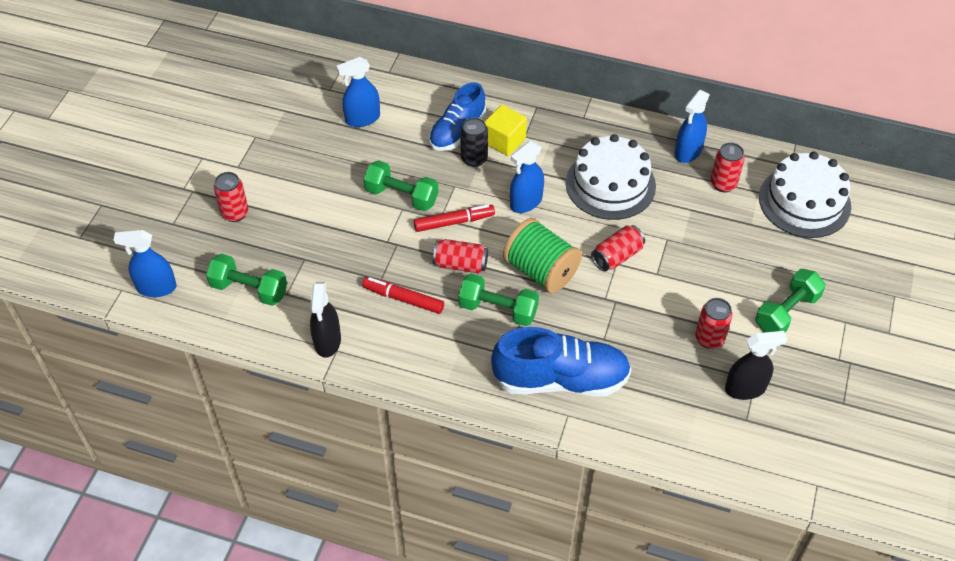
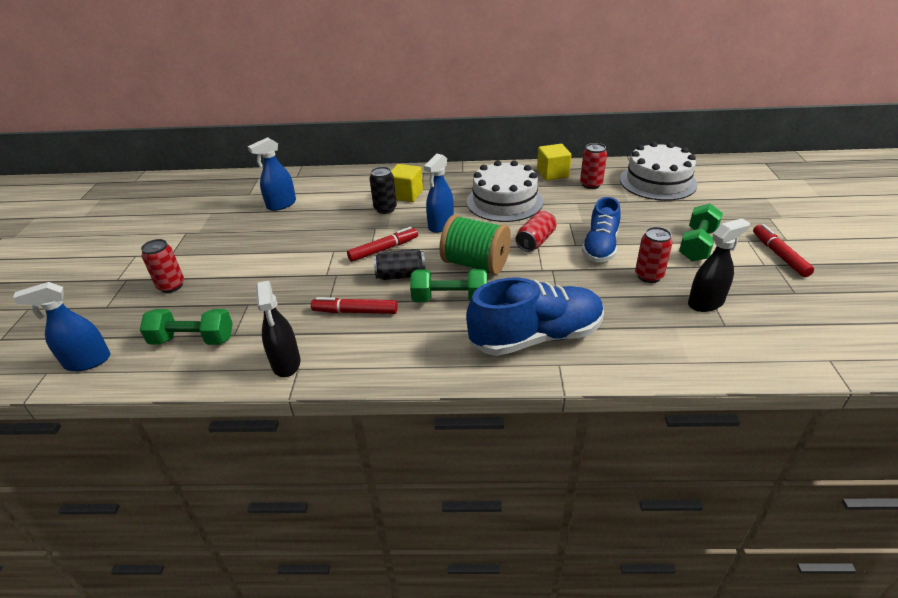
camera: 15 degrees left, 15 degrees down
(401, 196) = (330, 243): green dumbbell -> none
(457, 131) = (365, 196): blue shoe -> blue shoe (600, 247)
(460, 264) = (401, 275): red can -> black can
(688, 152) = (552, 173): blue spray bottle -> yellow cube
(864, 351) = (779, 255): none -> red marker

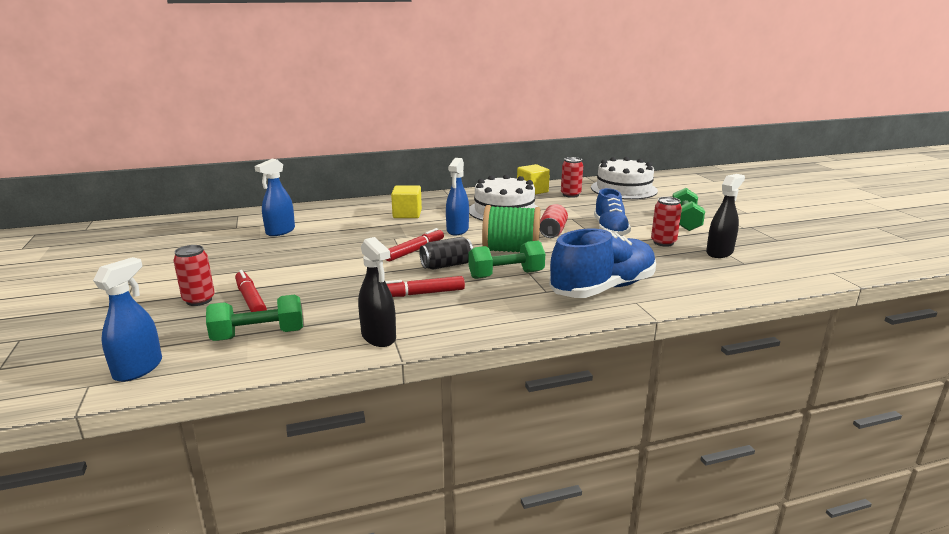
camera: 20 degrees left, 15 degrees down
(87, 361) = (138, 369): blue spray bottle -> blue spray bottle turned 150 degrees clockwise
(385, 209) = (394, 225): black can -> none
(779, 255) = (749, 221): red marker -> red marker (250, 299)

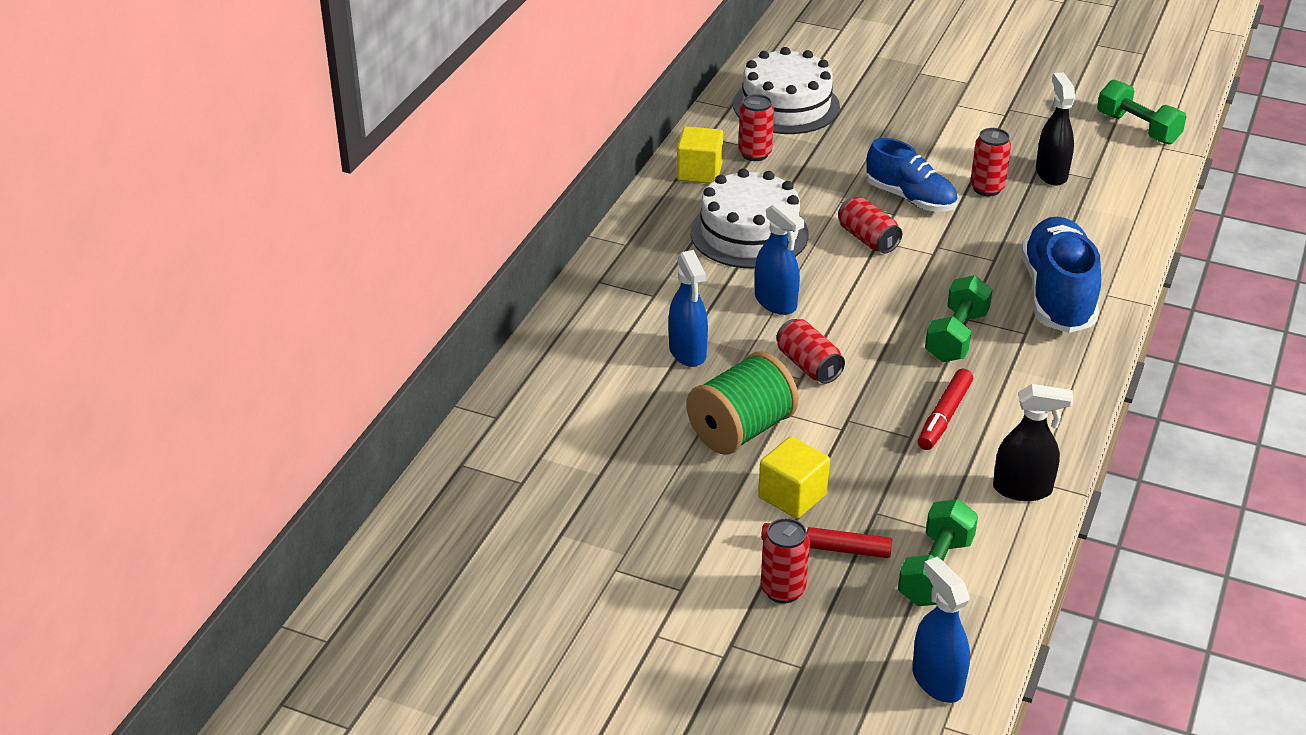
camera: 50 degrees left, 15 degrees up
(280, 231) = (594, 447): blue spray bottle -> blue spray bottle (687, 352)
(407, 214) = (661, 313): yellow cube -> yellow cube (792, 496)
(415, 251) = (808, 365): red marker -> red can
(446, 265) = (883, 363): black can -> none
(511, 251) = (892, 298): green spool -> green spool (741, 430)
(685, 221) = (946, 136): green dumbbell -> green dumbbell (1137, 128)

